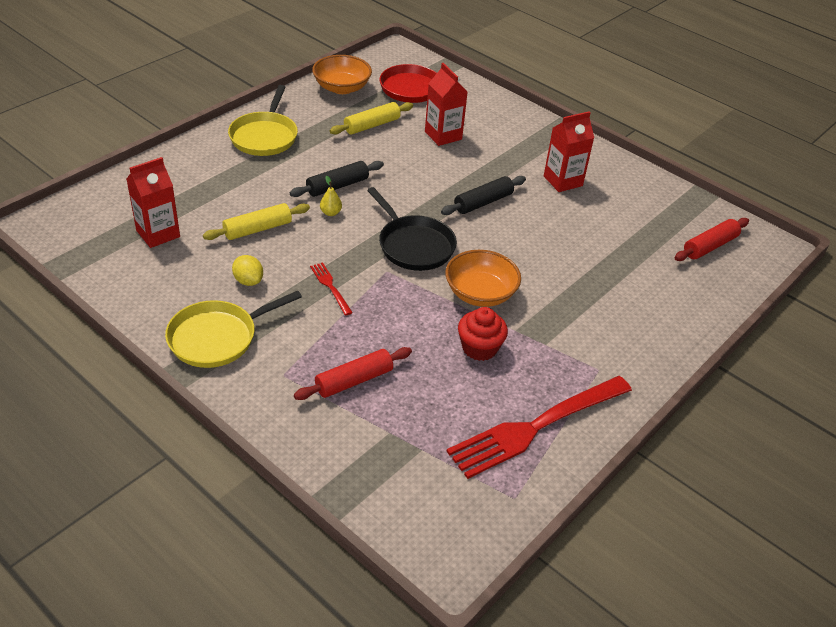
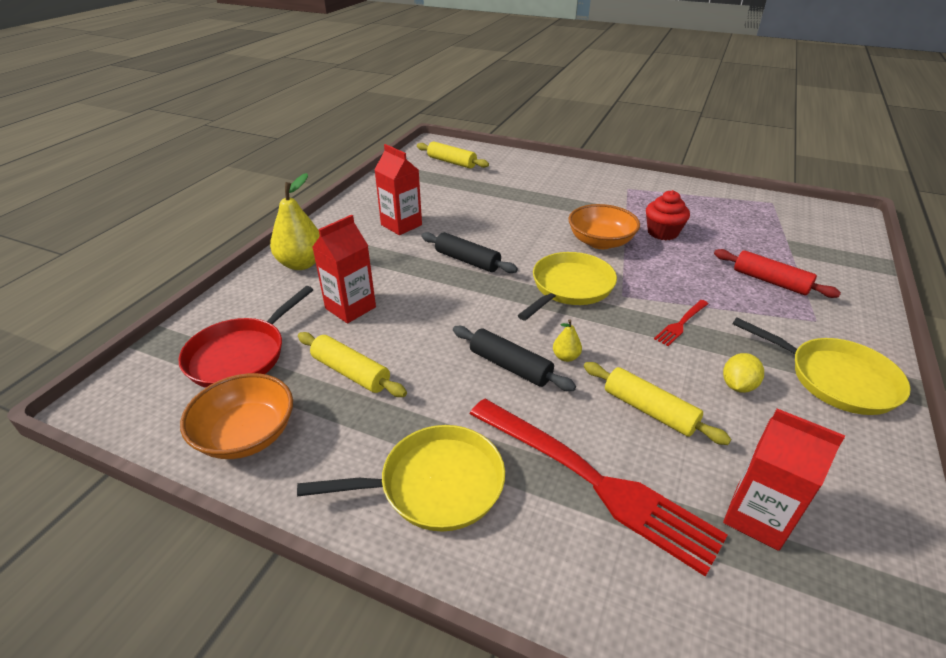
camera: 105 degrees left, 5 degrees down
(414, 245) = (570, 287): black pan -> yellow pan
(515, 123) = (301, 264): none -> yellow pear
(535, 427) = (708, 202): red fork -> red fork (595, 481)
(710, 246) = (452, 162): red rolling pin -> yellow rolling pin

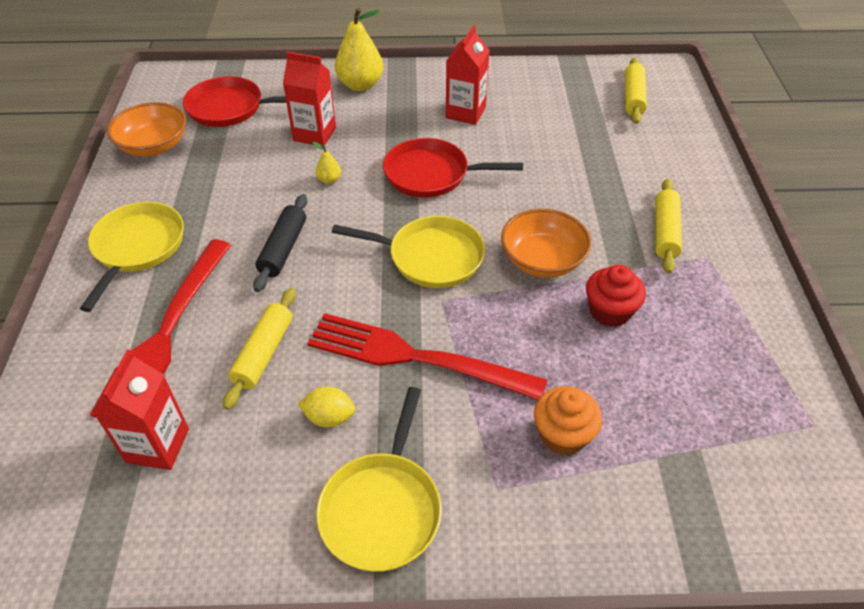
camera: 65 degrees right, 10 degrees up
(350, 372) = (235, 165): yellow rolling pin -> yellow rolling pin (664, 232)
(435, 484) = (137, 248): yellow pan -> yellow pan turned 135 degrees counterclockwise
(467, 261) = (431, 174): black rolling pin -> red pan
(566, 357) = (313, 281): yellow pear -> yellow pear (329, 180)
(681, 324) = (414, 357): red fork -> red fork, size x2.34
(770, 281) = (563, 435): red rolling pin -> orange cupcake

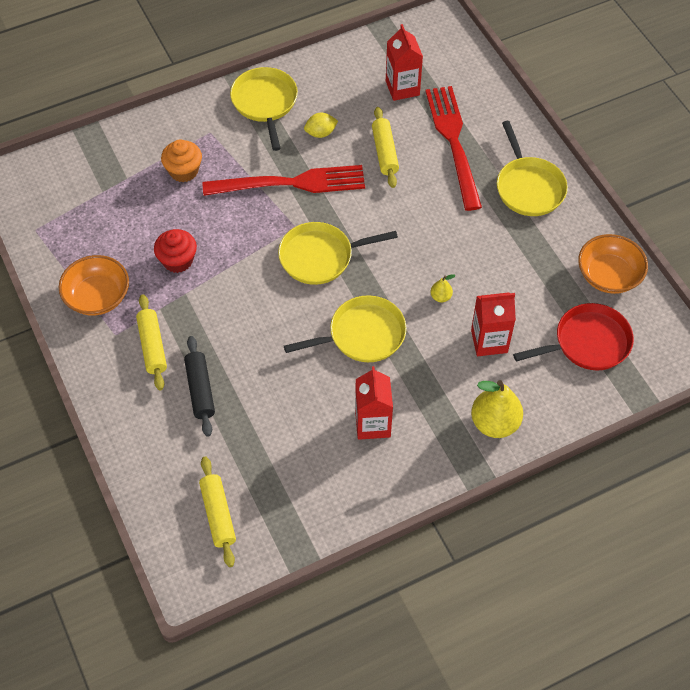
camera: 155 degrees right, 10 degrees up
(283, 249) = (428, 224): black rolling pin -> black rolling pin (200, 390)
(431, 174) = (362, 335): red pan -> yellow pan
(542, 260) = (238, 284): orange bowl -> orange bowl (98, 297)

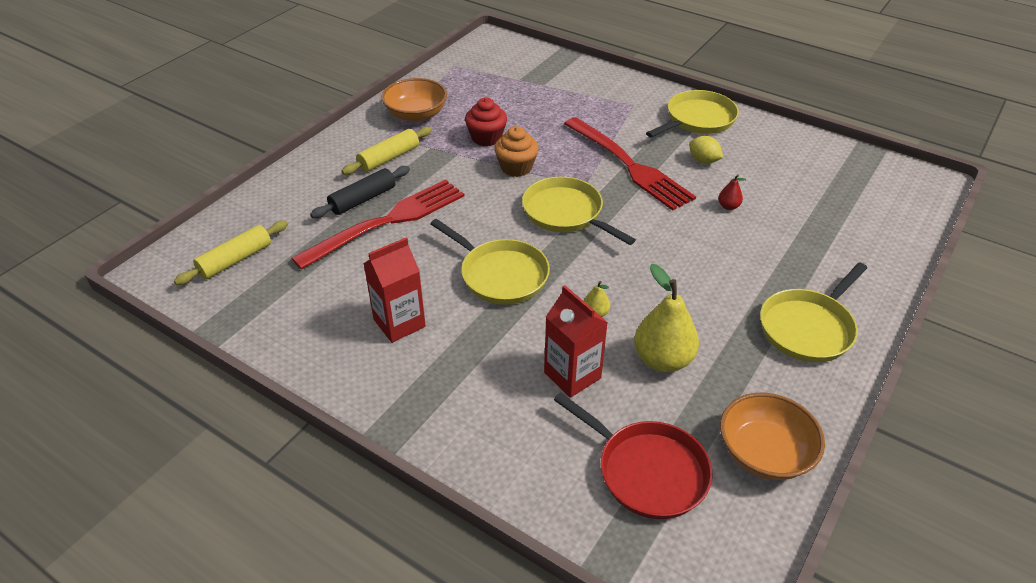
camera: 60 degrees right, 15 degrees down
(184, 171) = (579, 107): orange cupcake -> orange cupcake (516, 167)
(384, 152) = (728, 206): yellow rolling pin -> red pear
(402, 88) = (817, 188): red carton -> none
(453, 142) = (797, 247): red fork -> red fork (388, 221)
(494, 423) = (466, 424): yellow pear -> yellow pear (662, 360)

